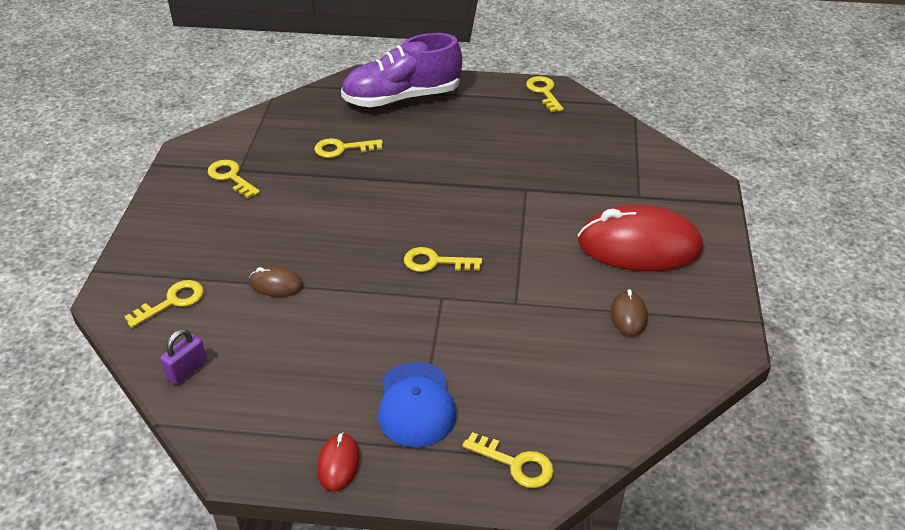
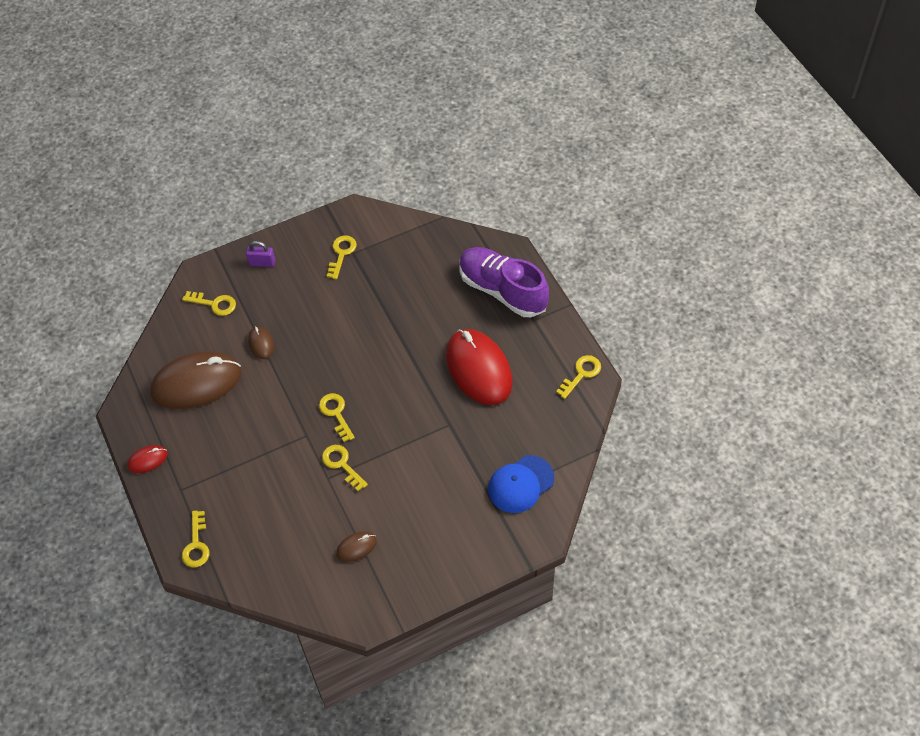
camera: 60 degrees right, 15 degrees up
(187, 370) = (169, 348): purple padlock -> purple padlock (262, 263)
(269, 365) = (196, 383): none -> brown mouse
(342, 149) = (415, 293): yellow key -> yellow key (342, 464)
(416, 404) = (210, 472): blue cap -> blue cap (520, 484)
(639, 246) = (433, 523): red mouse -> red mouse (478, 369)

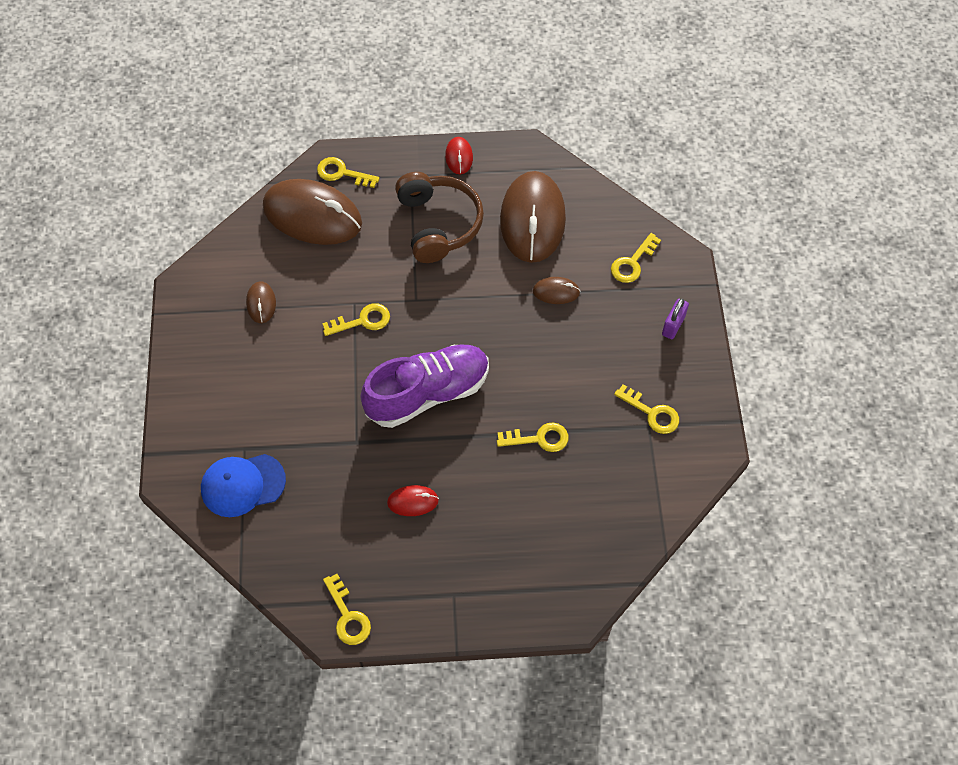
camera: 110 degrees right, 5 degrees up
(225, 448) = (438, 224): none -> brown headphones
(251, 548) = (312, 216): none -> brown mouse
(336, 413) = (428, 335): yellow key -> yellow key (539, 439)
(478, 369) = (413, 501): red mouse -> red mouse, size x0.43
(502, 290) = (515, 576): purple shoe -> purple shoe (428, 393)
(520, 484) = (242, 485): blue cap -> blue cap turned 90 degrees counterclockwise

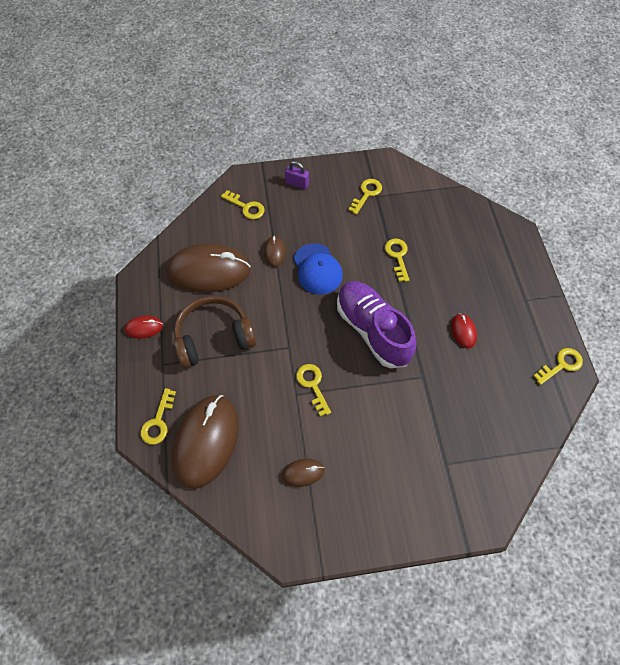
camera: 95 degrees left, 0 degrees up
(242, 485) = (478, 459): blue cap -> blue cap (317, 269)

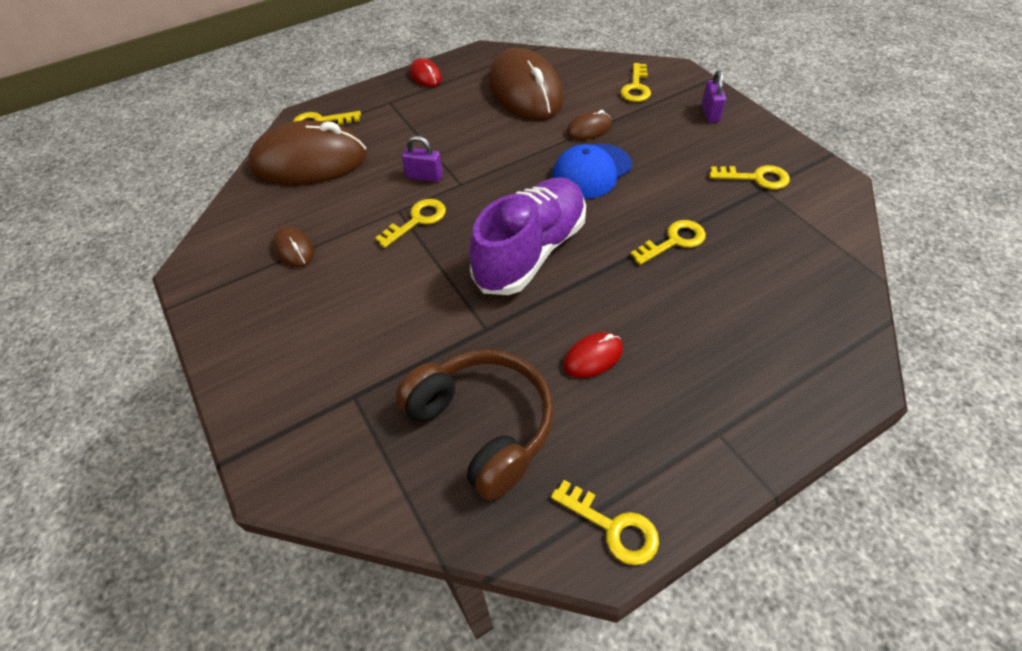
camera: 70 degrees right, 10 degrees down
(214, 337) = (441, 124): brown headphones -> brown headphones (483, 426)
(269, 367) = (424, 176): none -> purple padlock

